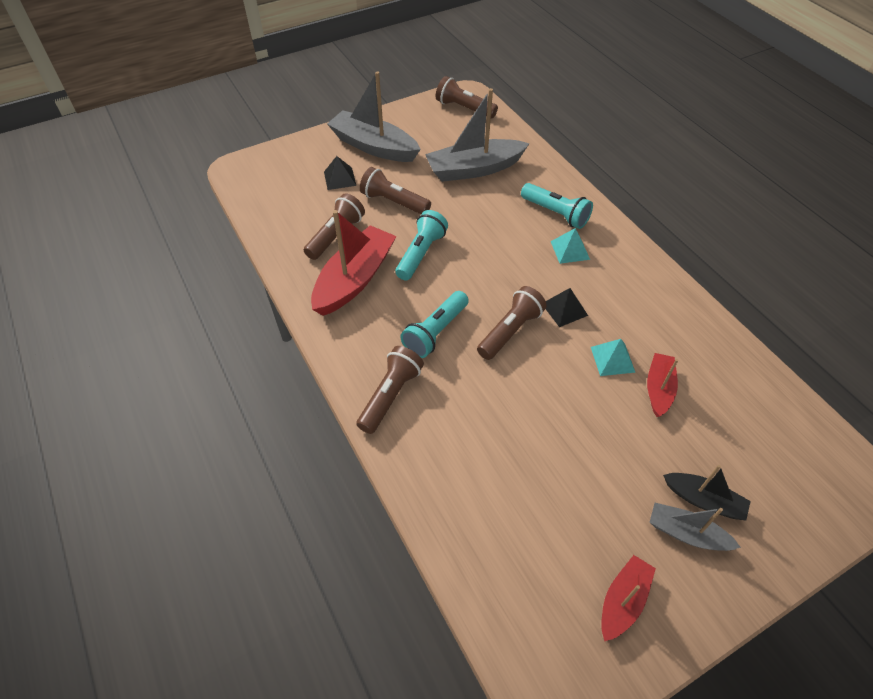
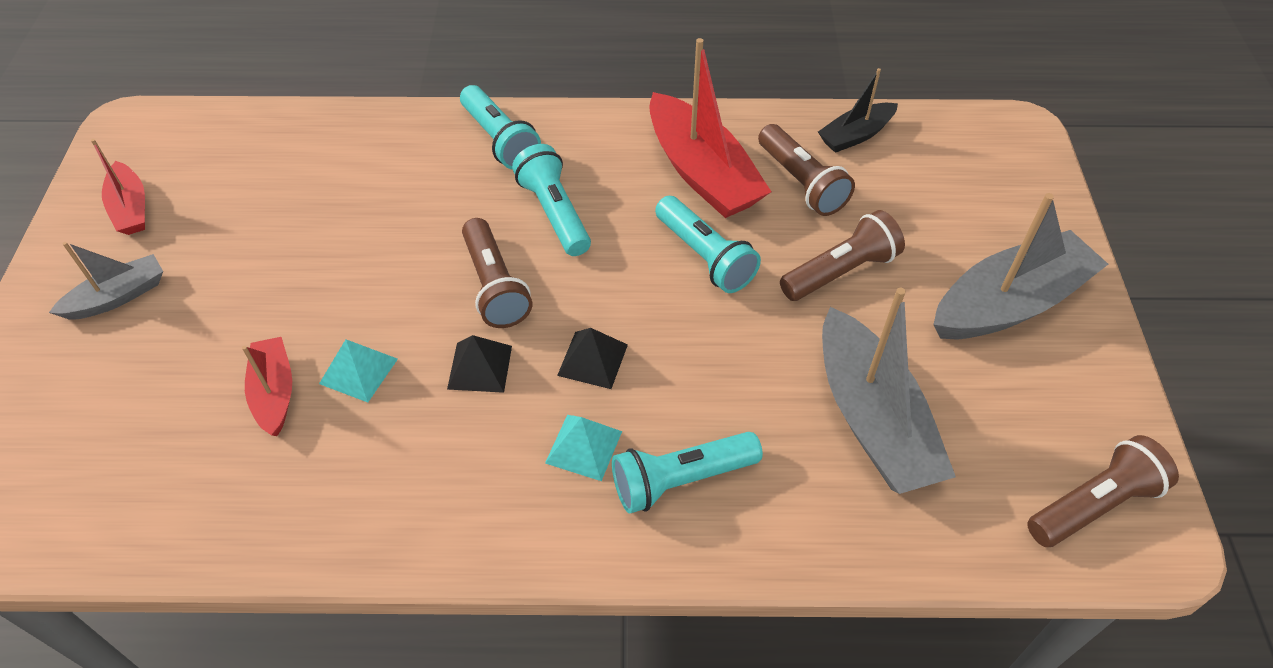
camera: 120 degrees right, 0 degrees up
(340, 178) = (937, 230): black pyramid -> black pyramid (593, 360)
(390, 395) = (500, 140): brown flashlight -> turquoise flashlight
(474, 169) = (872, 419): grey boat -> grey boat turned 150 degrees clockwise
(658, 389) = (274, 392): red boat -> red boat turned 150 degrees counterclockwise
(703, 500) = (124, 337): black boat -> black boat (856, 135)

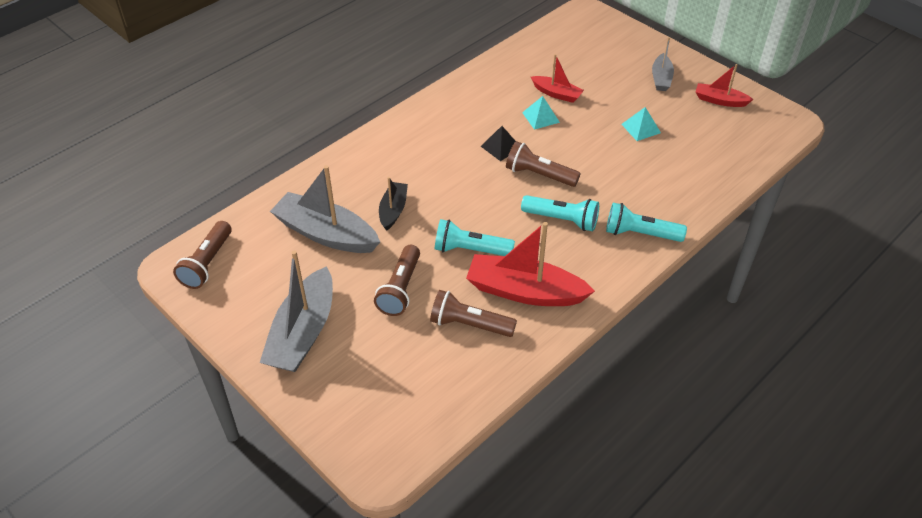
camera: 135 degrees right, 5 degrees down
(584, 447) = (428, 151): turquoise pyramid -> turquoise pyramid (641, 128)
(593, 360) = (463, 178): black pyramid -> none
(681, 480) = (380, 165): turquoise flashlight -> none
(856, 135) = (473, 381): black boat -> black boat (393, 210)

